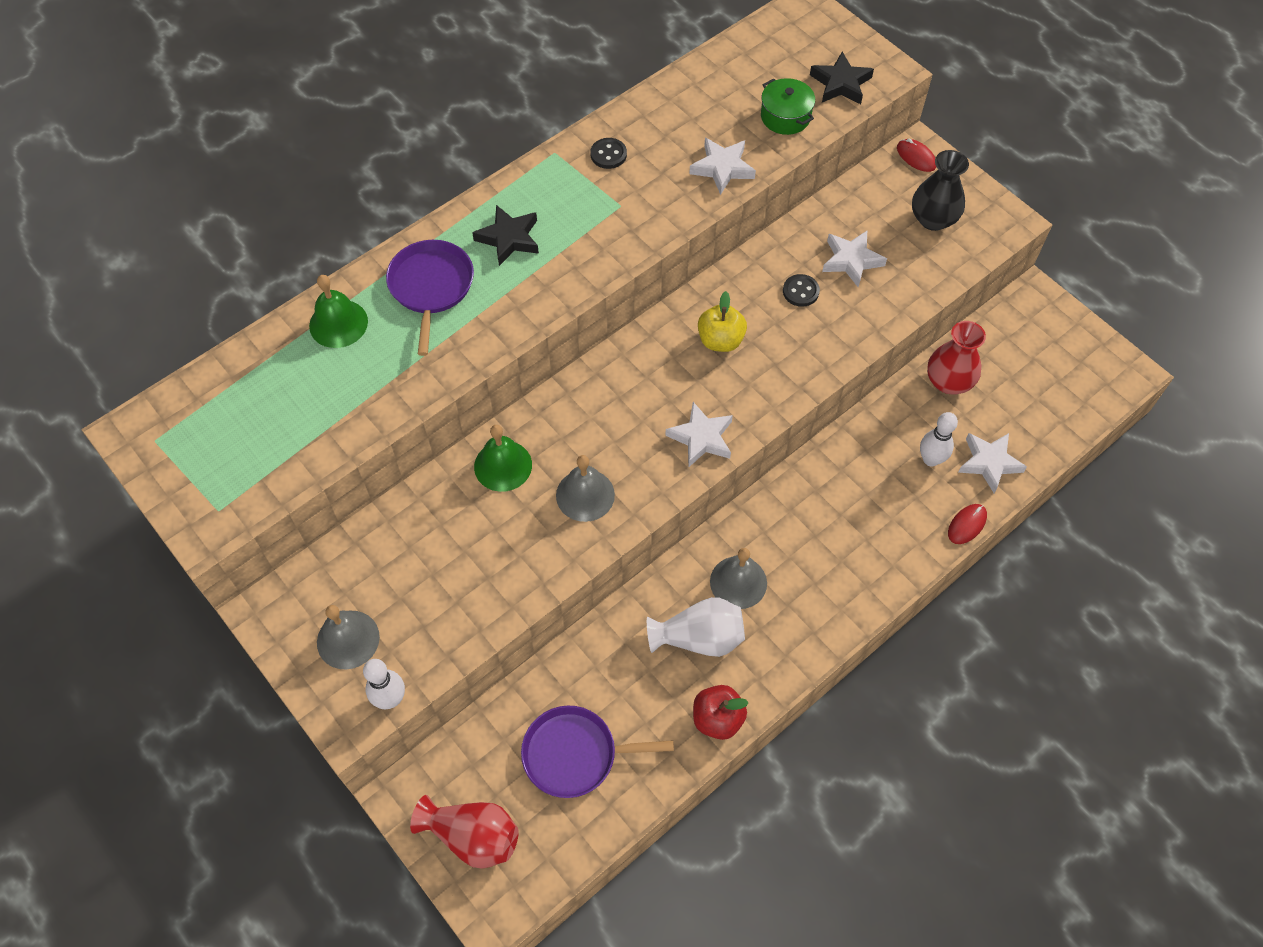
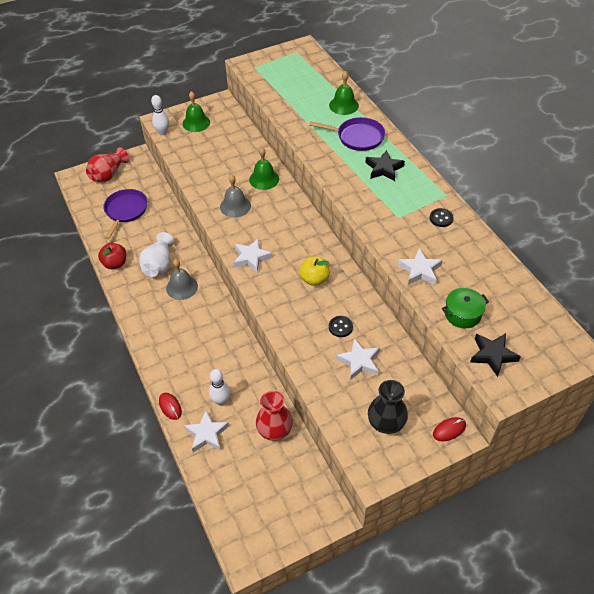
camera: 105 degrees right, 10 degrees down
(348, 639) = (196, 123): grey bell -> green bell

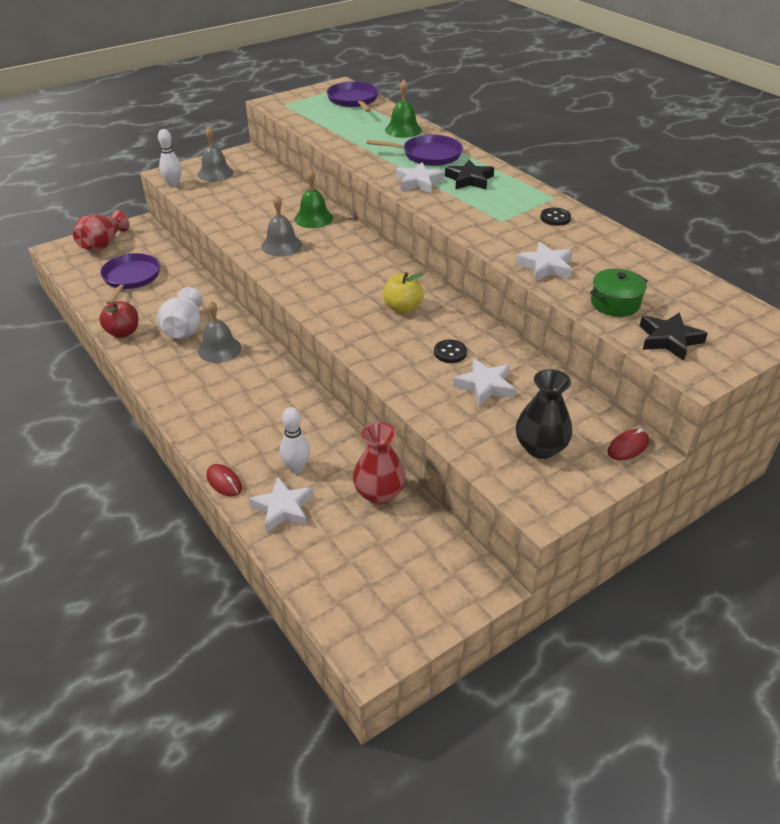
camera: 10 degrees left, 10 degrees down
(196, 123) = (215, 173): green bell -> grey bell
(251, 257) = (314, 293): white star -> white star (418, 182)
(311, 66) = (353, 100): none -> purple pan

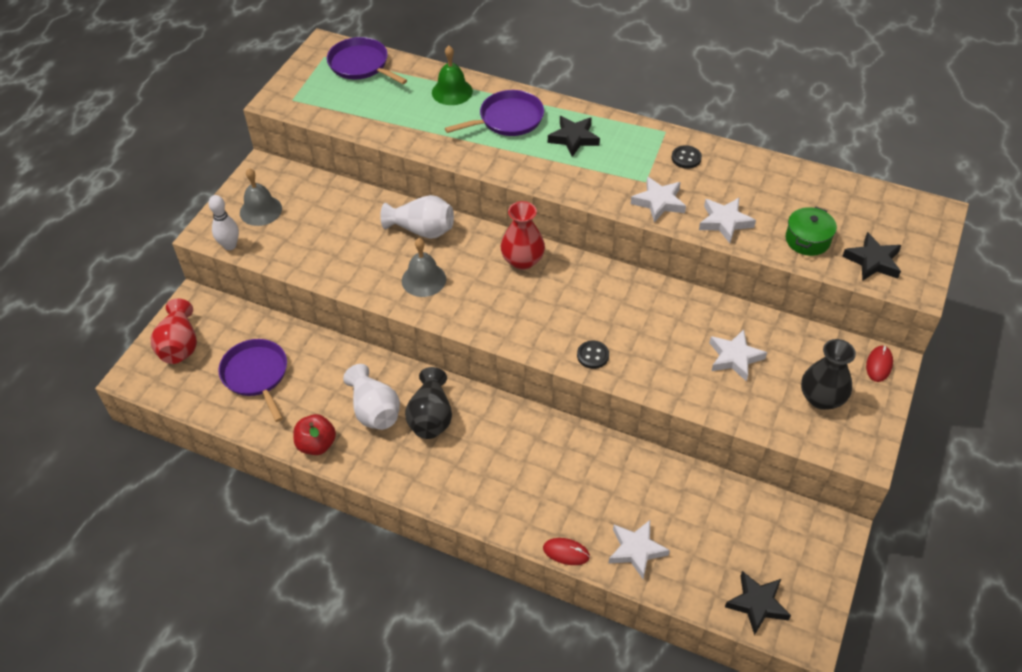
camera: 30 degrees left, 10 degrees up
(219, 349) = (431, 417): grey bell -> black vase
(296, 468) = (613, 506): white bowling pin -> none
(313, 218) = (422, 230): green bell -> white vase
(348, 604) = (757, 604): none -> black star
(379, 493) = (698, 494): red vase -> red vase (522, 260)
(402, 308) = (600, 304): yellow apple -> none
(418, 182) = (531, 161): white star -> white star (659, 202)
(450, 352) = (680, 336): black button -> black button (593, 355)

